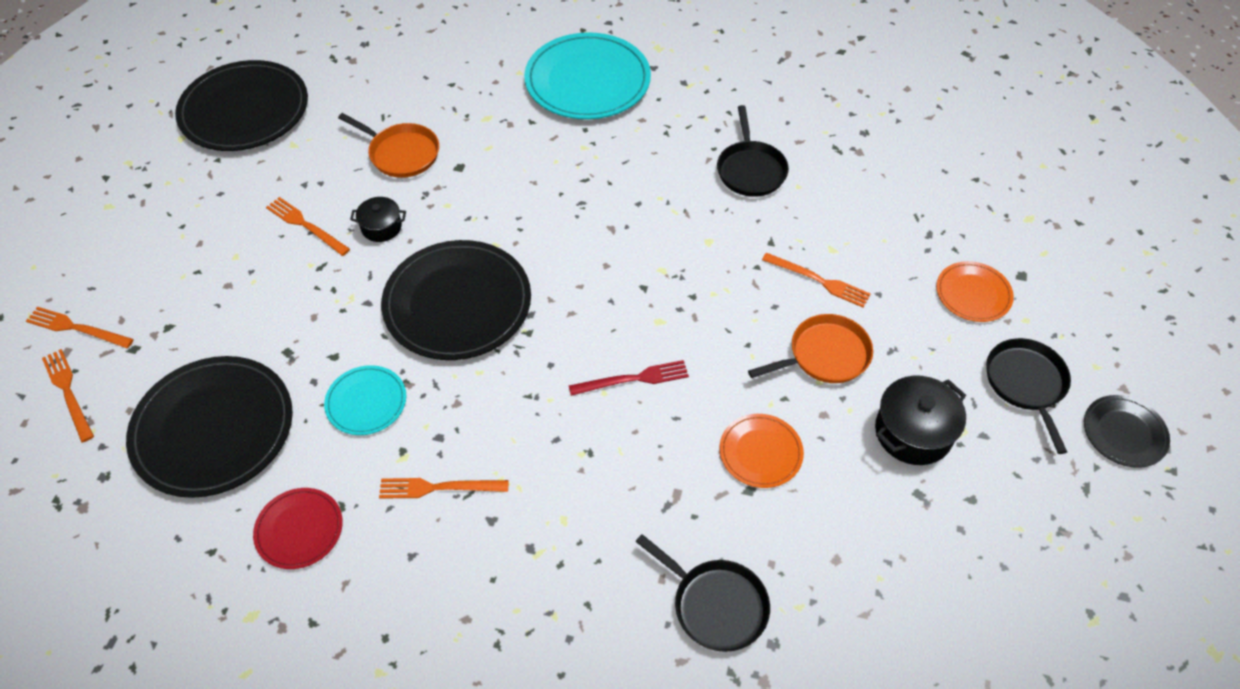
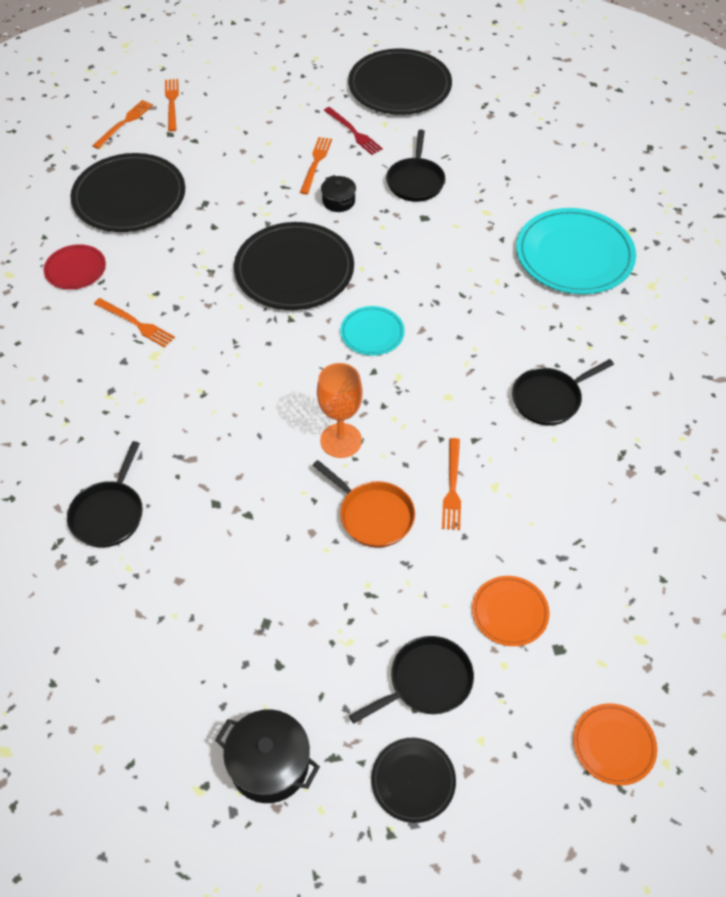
camera: 65 degrees right, 0 degrees up
(366, 402) = (185, 258): turquoise plate -> turquoise plate (372, 333)
(401, 153) = (415, 181): orange pan -> black pan
(438, 488) = (136, 323): orange fork -> orange fork turned 150 degrees clockwise
(633, 379) = (281, 396): red fork -> red fork (353, 132)
(719, 348) = (341, 440): none -> orange goblet
(760, 452) = (254, 500): orange plate -> orange plate (614, 745)
(913, 432) = (326, 603): black pot -> black pot (269, 764)

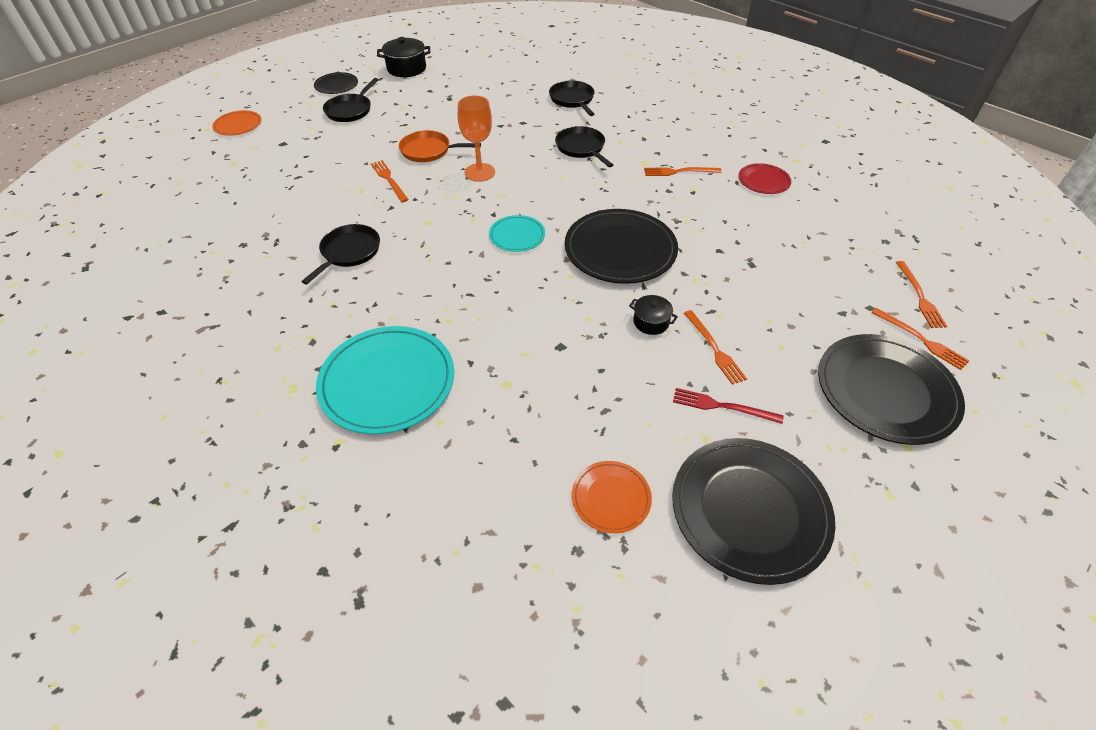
camera: 145 degrees right, 5 degrees down
(129, 197) = (810, 240): black plate -> black plate (886, 391)
(415, 181) = (603, 381): black pan -> black pan (581, 148)
(510, 612) = (319, 146): orange plate -> orange plate (611, 498)

